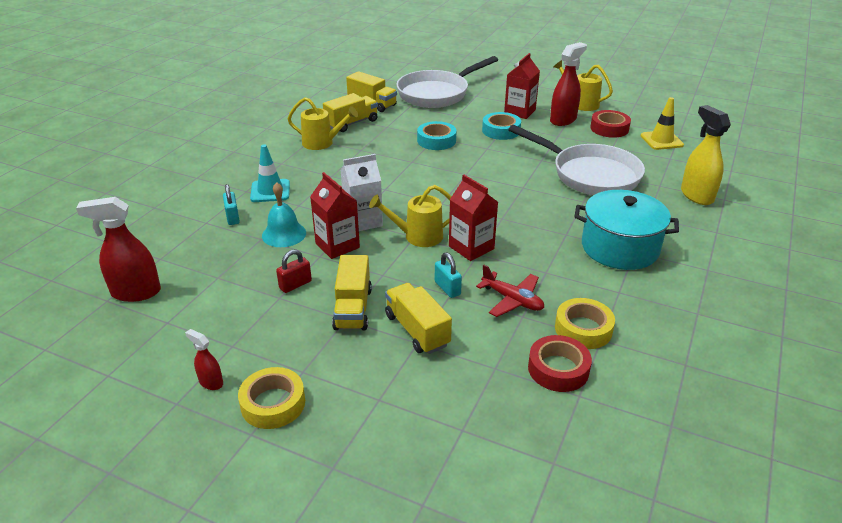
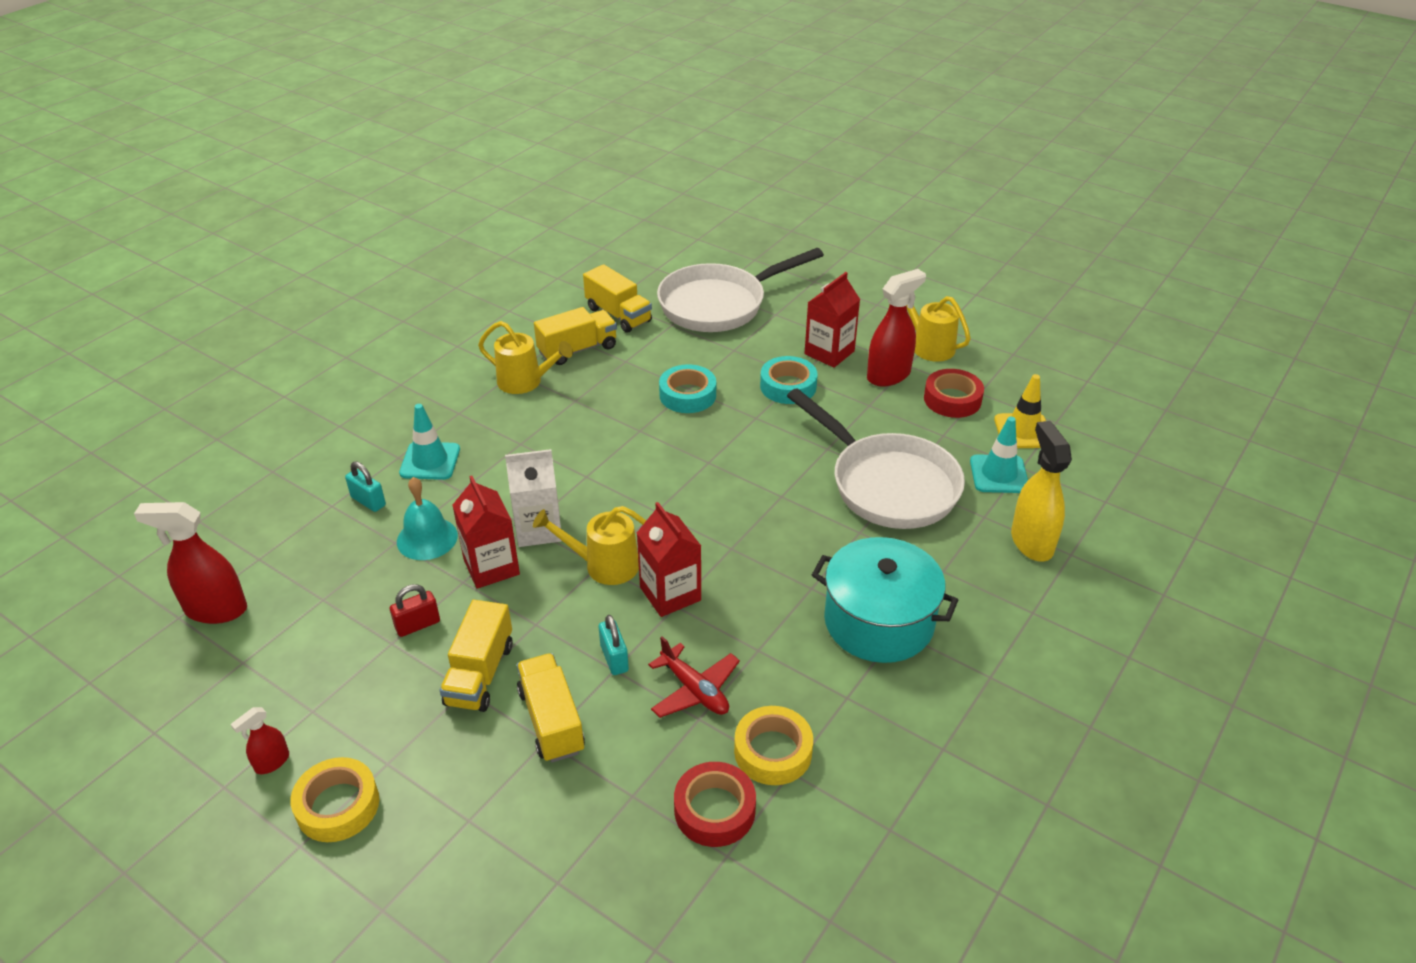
camera: 10 degrees right, 5 degrees up
(211, 382) = (272, 762): red spray bottle -> red spray bottle turned 90 degrees counterclockwise
(232, 217) = (368, 501): turquoise padlock -> turquoise padlock turned 45 degrees counterclockwise
(658, 163) = (999, 474): none -> turquoise traffic cone

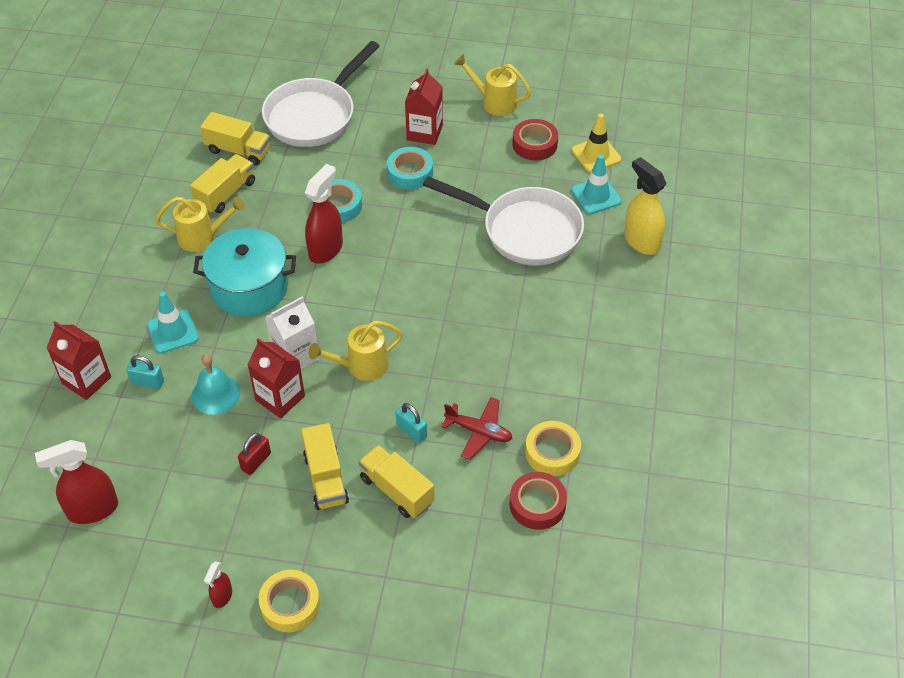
camera: 25 degrees left, 10 degrees up
(670, 594) = (421, 370): red carton -> red carton (86, 380)
(879, 621) = (572, 337): turquoise pot -> turquoise pot (249, 287)
(888, 375) = (479, 138): red spray bottle -> red spray bottle (326, 249)

